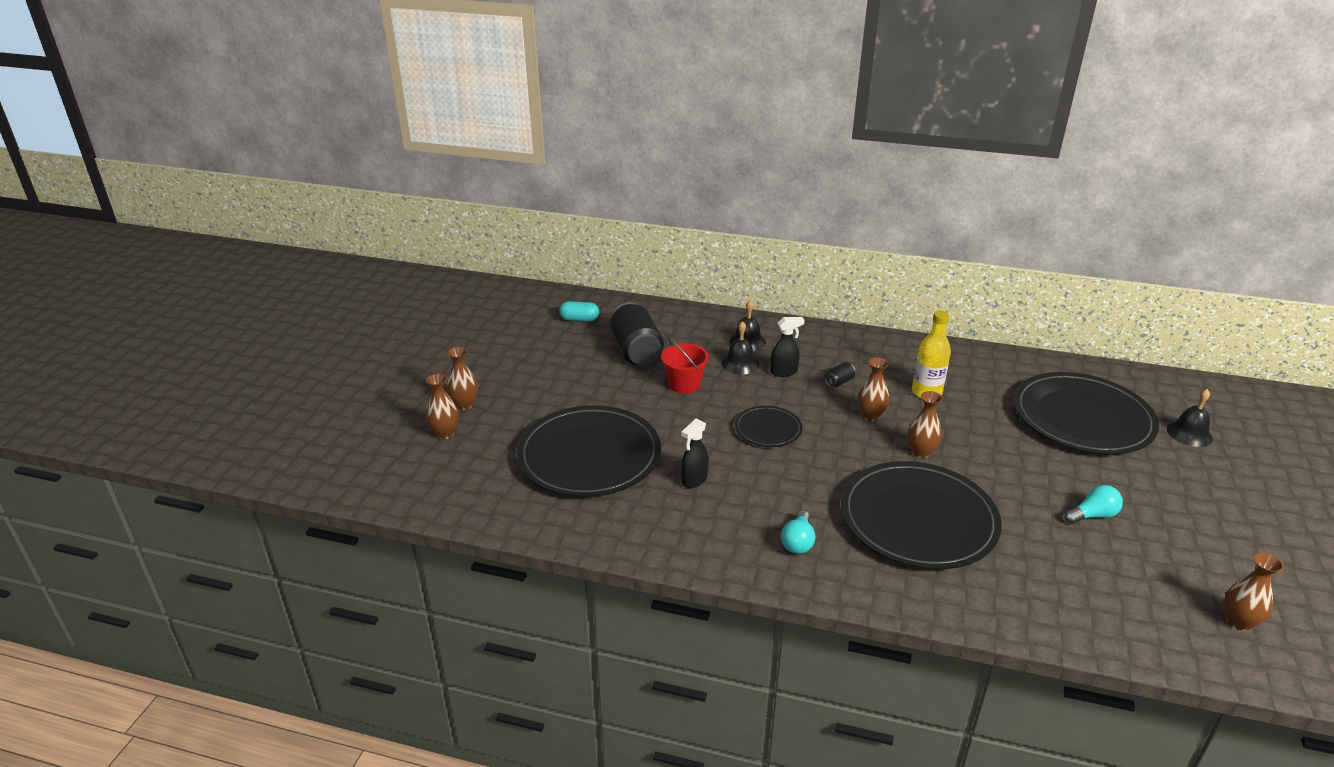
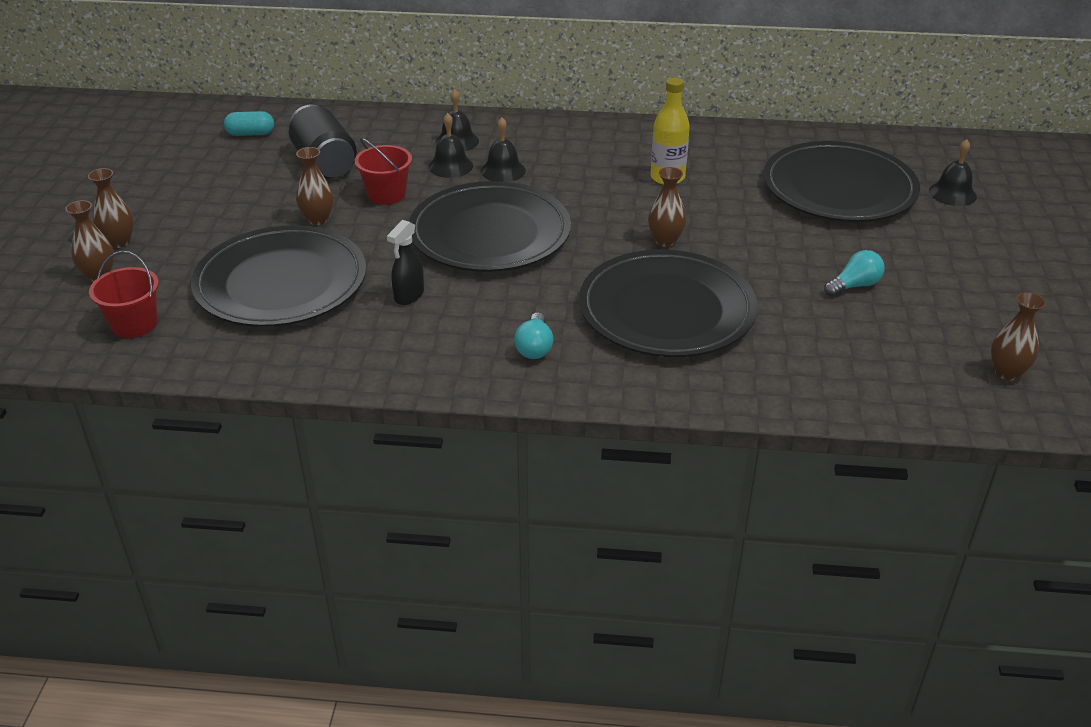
camera: 10 degrees left, 5 degrees up
(467, 480) = (134, 324): none -> red bucket
(768, 429) = (490, 233): black plate -> black plate, size x2.05
(784, 372) = (503, 170): black spray bottle -> black bell
(839, 382) = (567, 175): black can -> none
(870, 416) = (606, 208): brown vase -> brown vase (318, 219)

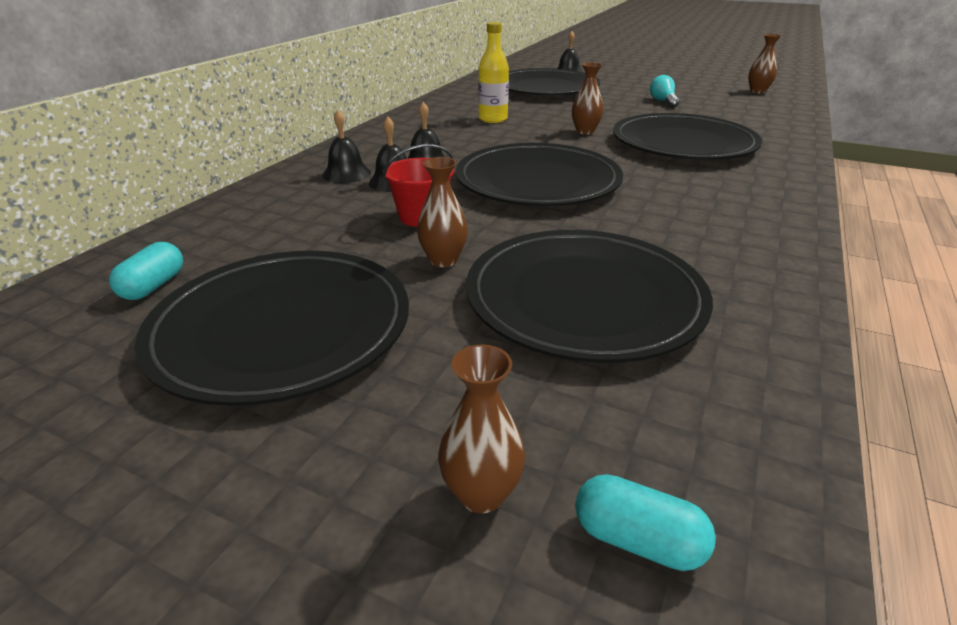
camera: 70 degrees left, 5 degrees down
(76, 320) = (637, 540): none -> turquoise capsule
(119, 242) = (371, 456): brown vase -> none
(134, 324) = (665, 450): red bucket -> none
(217, 187) = (282, 329): none -> black plate
(324, 163) = (309, 242): black can -> none
(409, 295) = (637, 228): black spray bottle -> none
(534, 347) = (734, 188): turquoise light bulb -> none

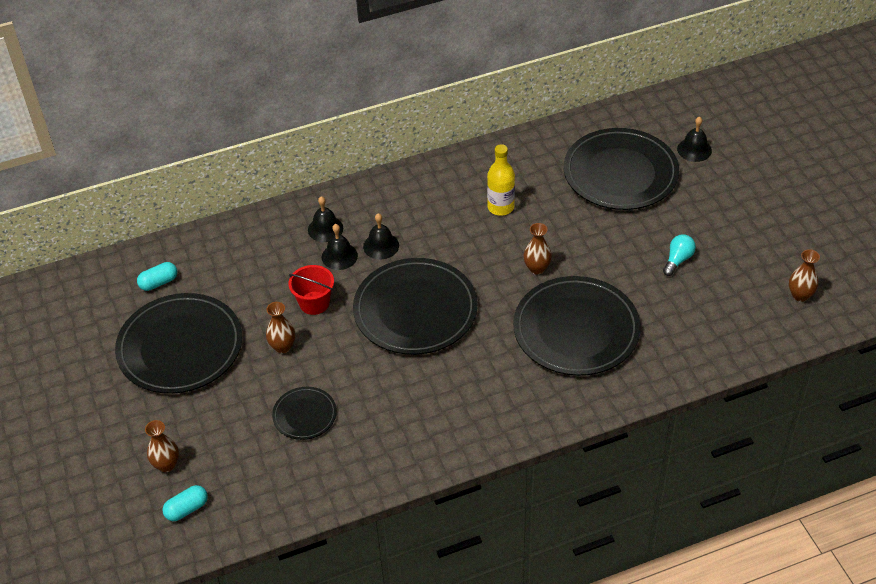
camera: 45 degrees right, 15 degrees up
(584, 299) = (304, 415): black plate -> black plate, size x0.49
(637, 540) = (187, 509): turquoise capsule -> turquoise capsule turned 75 degrees clockwise

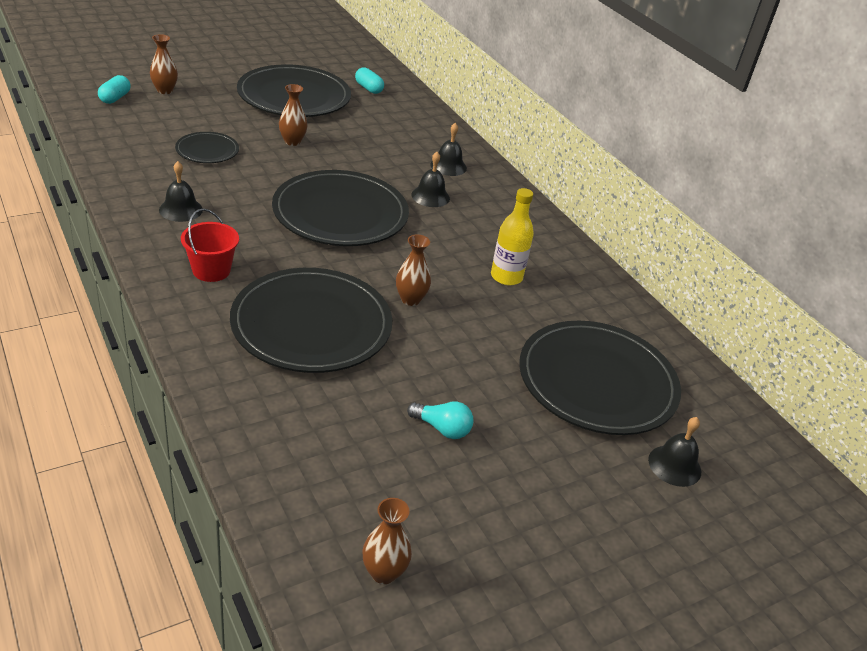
camera: 75 degrees right, 10 degrees down
(187, 509) = (115, 98): turquoise capsule -> turquoise capsule turned 60 degrees clockwise
(314, 303) = (348, 158): red bucket -> red bucket (211, 270)
(339, 256) = (412, 173): black bell -> black bell (181, 209)

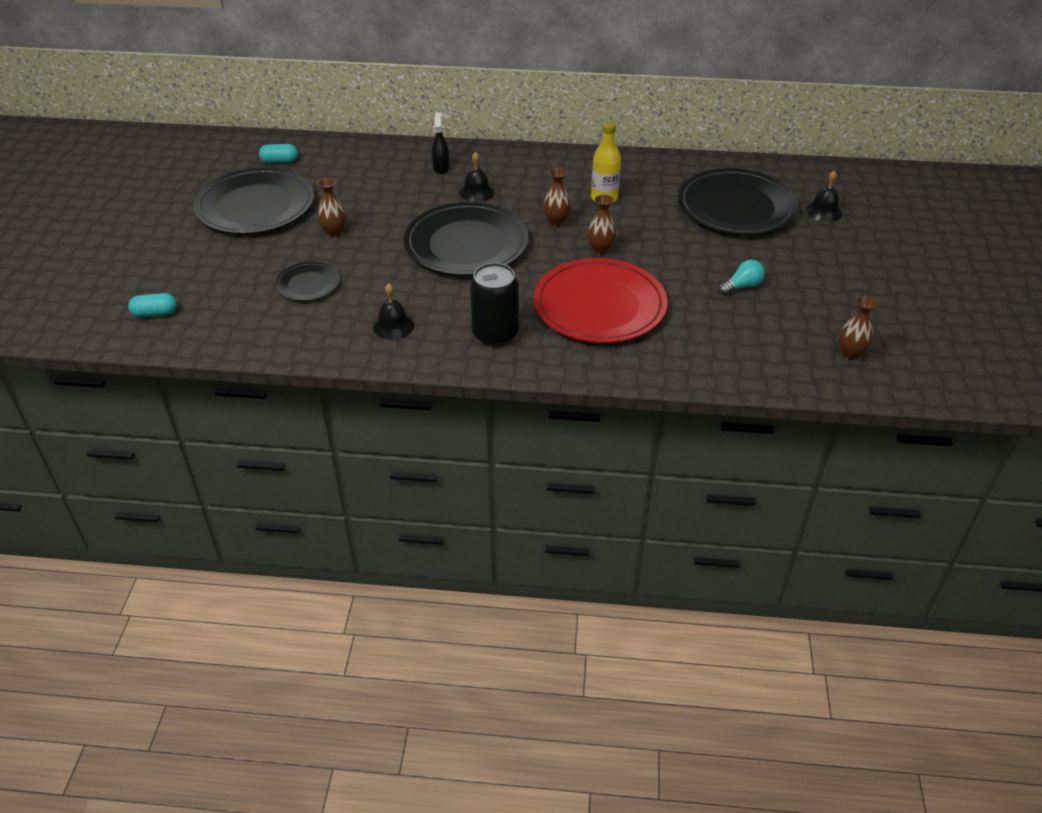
camera: 50 degrees left, 5 degrees up
(115, 98) = (155, 313): turquoise capsule -> turquoise capsule turned 60 degrees counterclockwise
(165, 90) = (170, 278): brown vase -> brown vase (556, 222)
(211, 270) = (495, 334): red bucket -> black can
(311, 325) = (599, 306): black plate -> red plate
(448, 166) = (441, 168): black bell -> black spray bottle

